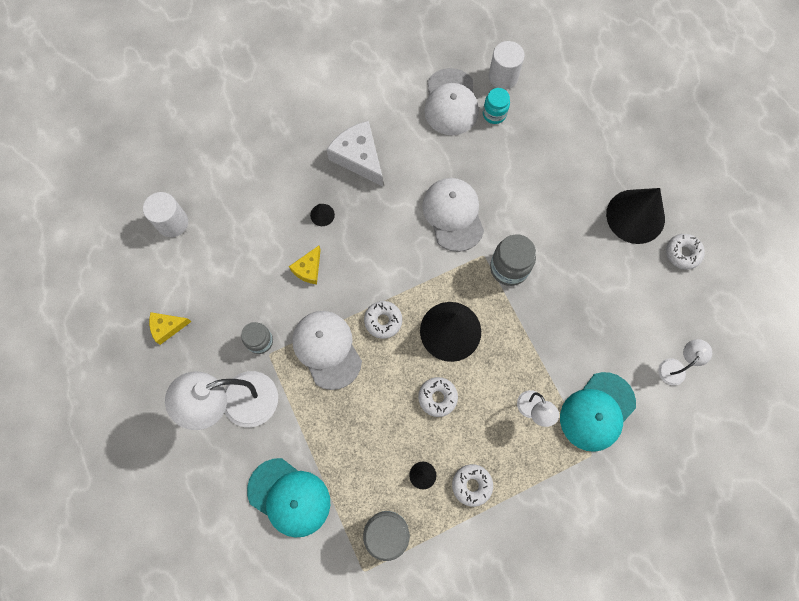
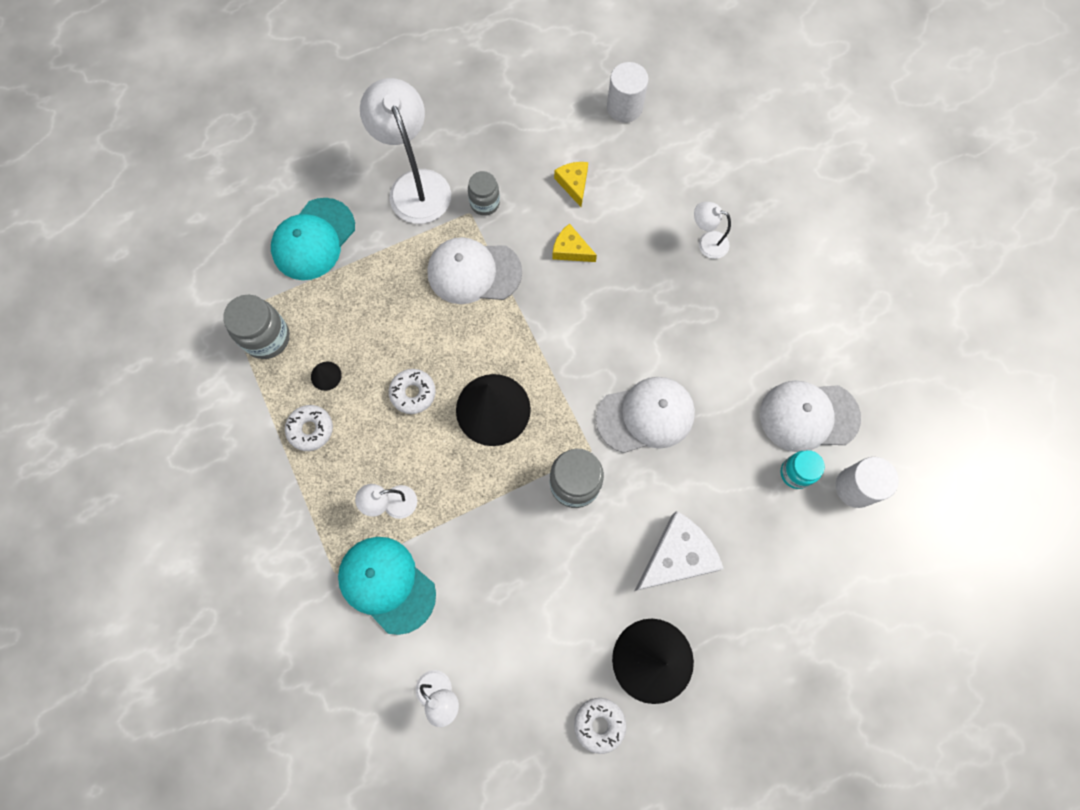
camera: 90 degrees right, 0 degrees up
(167, 327) = (502, 112): yellow cheese -> yellow cheese (574, 184)
(306, 164) = (706, 242): none -> white lamp
(322, 215) = (640, 262): black cone -> none
(327, 349) = (474, 272): white cap -> white cap turned 150 degrees counterclockwise
(359, 157) = (719, 302): white cheese -> white cheese (677, 557)
(383, 321) = (507, 332): white donut -> none

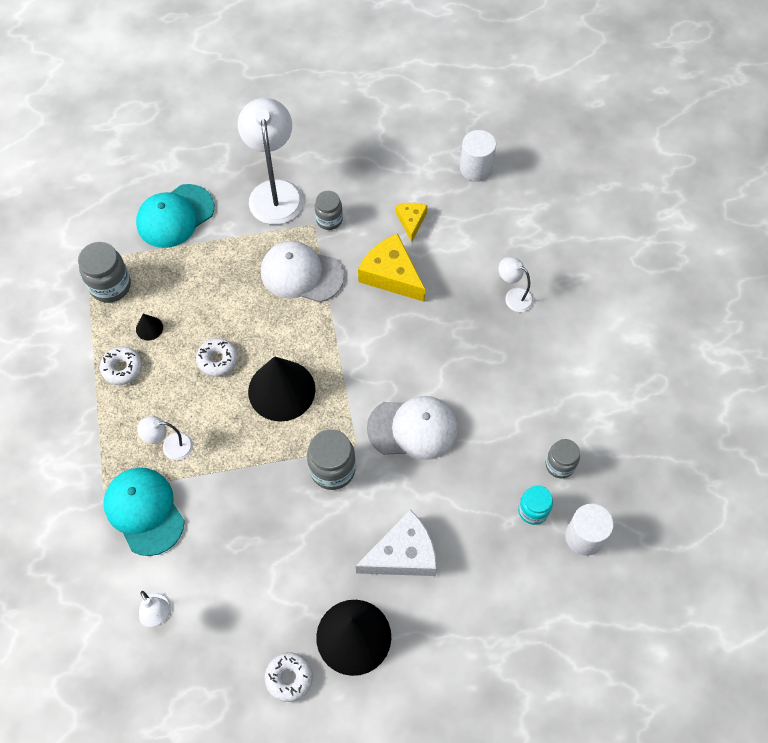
camera: 15 degrees right, 10 degrees down
(571, 249) = (391, 275): yellow cheese -> yellow cheese, size x1.77
(808, 416) = (560, 465): white cap -> grey jar

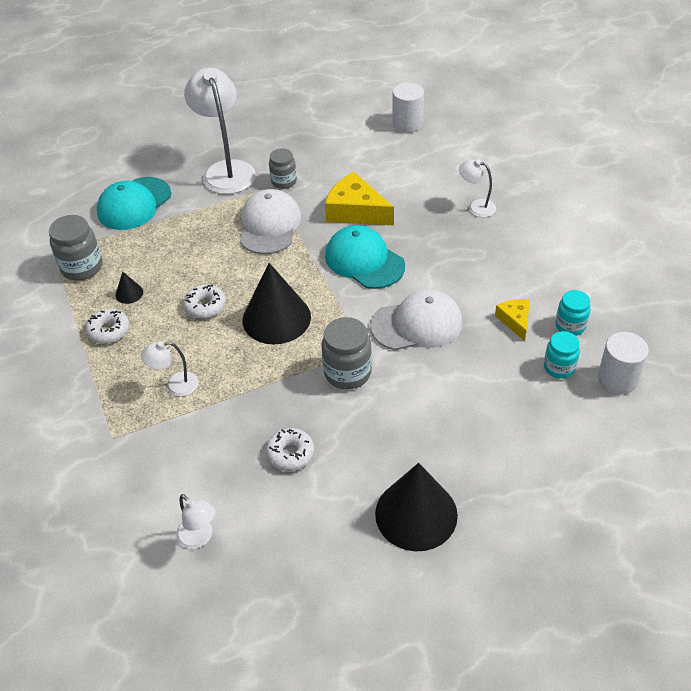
camera: 10 degrees left, 15 degrees down
(144, 511) = (160, 447): turquoise cap -> turquoise cap (364, 261)
(289, 678) = (359, 567): white donut -> white donut (290, 453)
(301, 274) = (269, 225): white cap -> white cap turned 90 degrees clockwise
(403, 554) = (443, 430): white cheese -> none
(411, 221) = (361, 169): yellow cheese -> yellow cheese (515, 320)
(560, 465) = (570, 326): grey jar -> turquoise jar

